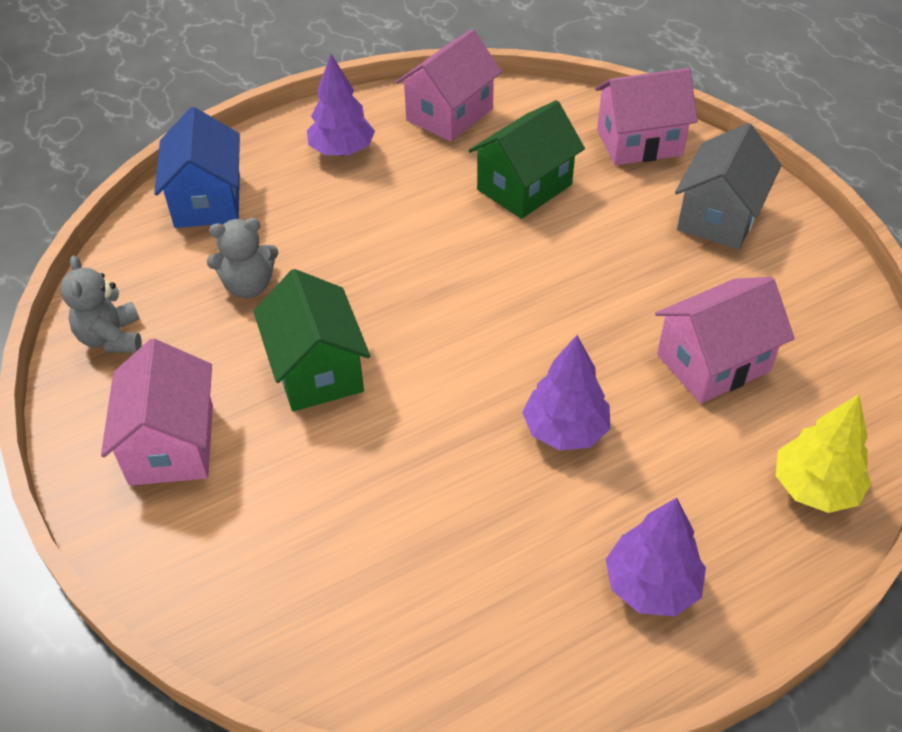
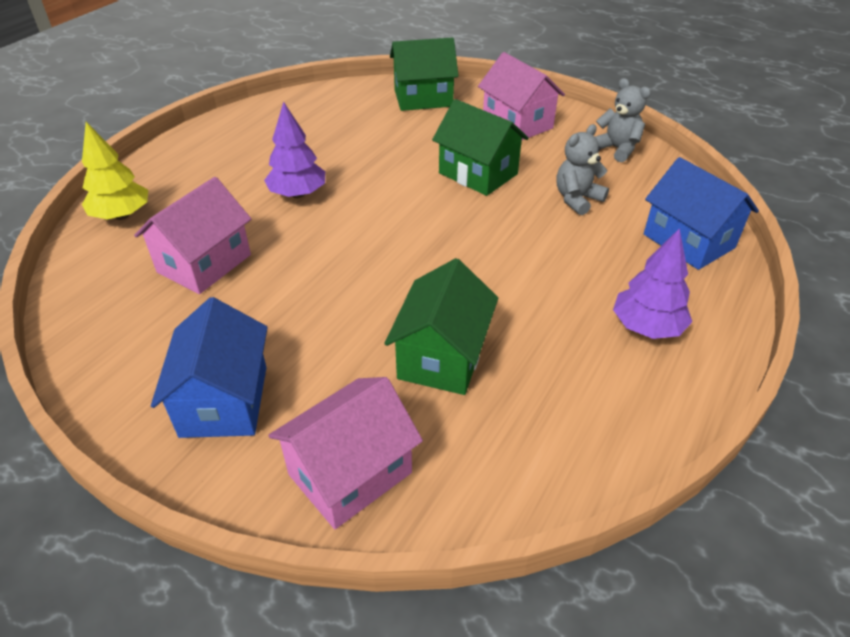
camera: 150 degrees right, 5 degrees down
(245, 582) = (423, 98): none -> green house
(449, 114) = (594, 420): pink house -> none
(651, 585) = (218, 150): purple tree -> none
(719, 216) = (224, 401): grey house -> blue house

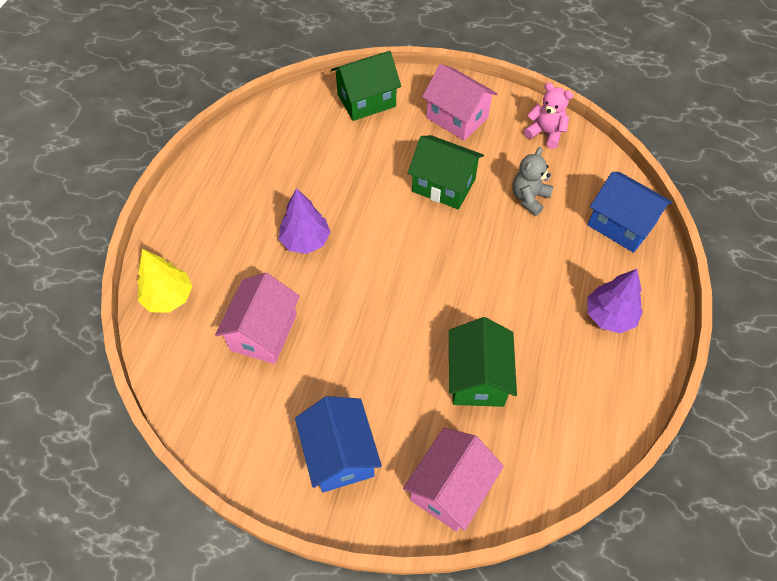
camera: 15 degrees left, 15 degrees up
(617, 149) = (545, 133): grey teddy bear -> pink teddy bear

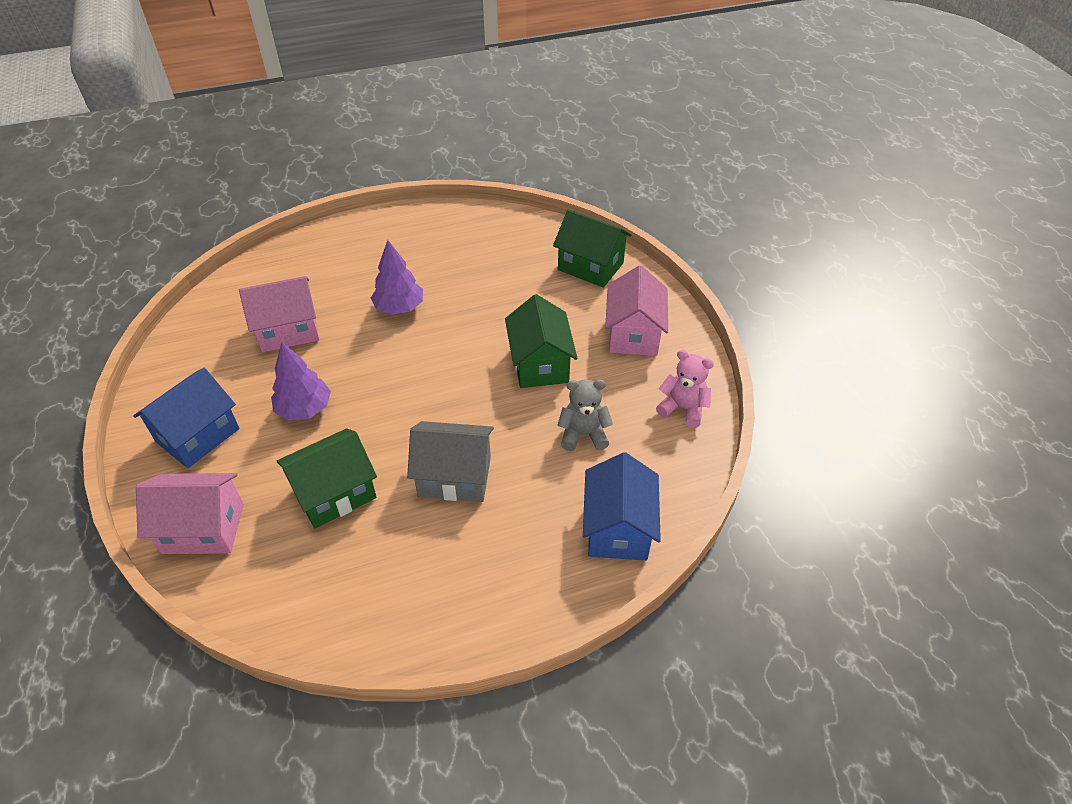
camera: 55 degrees right, 10 degrees down
(168, 297) = (284, 263): yellow tree -> none
(514, 292) = (454, 476): none -> grey house
(545, 133) = (683, 408): pink teddy bear -> pink teddy bear turned 60 degrees counterclockwise
(609, 316) = (485, 570): purple tree -> purple tree (304, 409)

